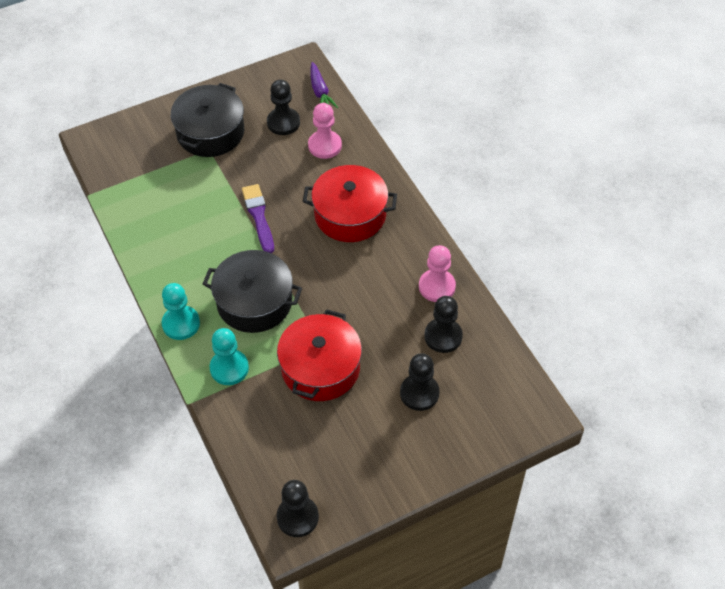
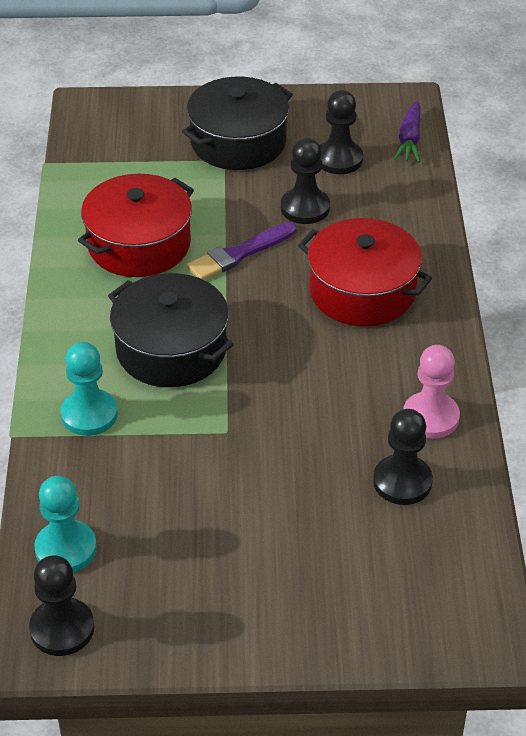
camera: 25 degrees right, 10 degrees down
(181, 324) = (62, 341): turquoise pawn -> turquoise pawn (66, 549)
(258, 216) = (239, 254): purple brush -> purple brush turned 135 degrees counterclockwise
(320, 368) = (208, 458): red pot -> red pot (139, 244)
(325, 146) = (377, 201): pink pawn -> none
(419, 393) = (325, 540): black pawn -> black pawn (305, 208)

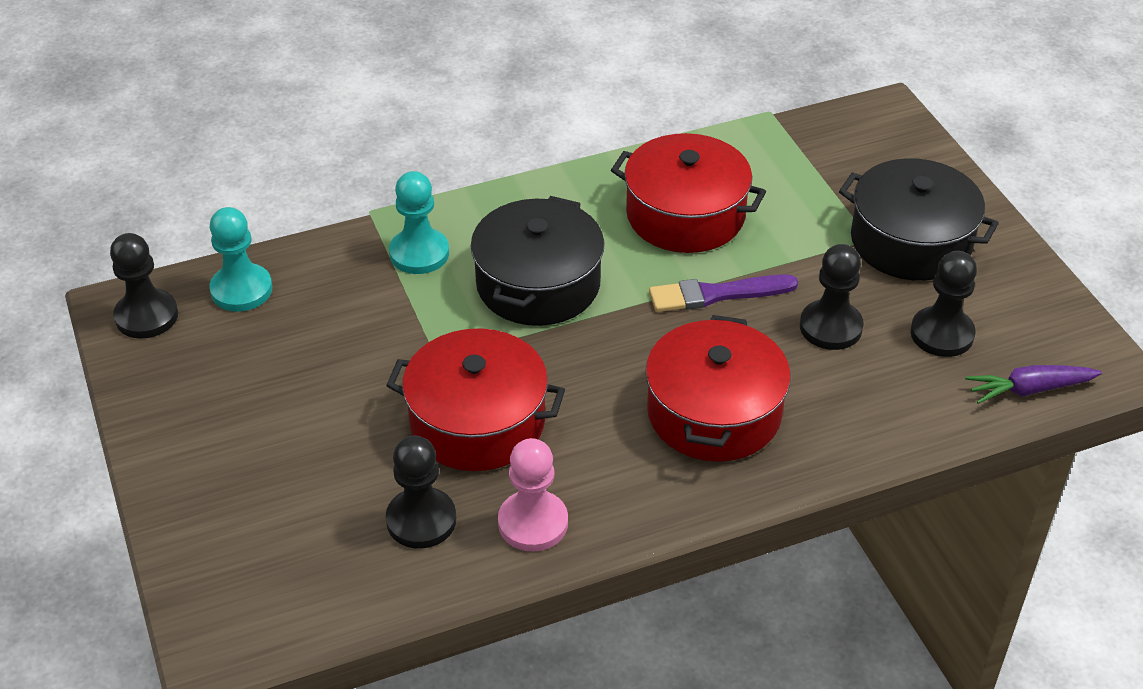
camera: 70 degrees right, 0 degrees up
(239, 254) = (717, 294): purple brush -> purple brush turned 45 degrees counterclockwise
(311, 424) = (477, 421): none -> red pot

